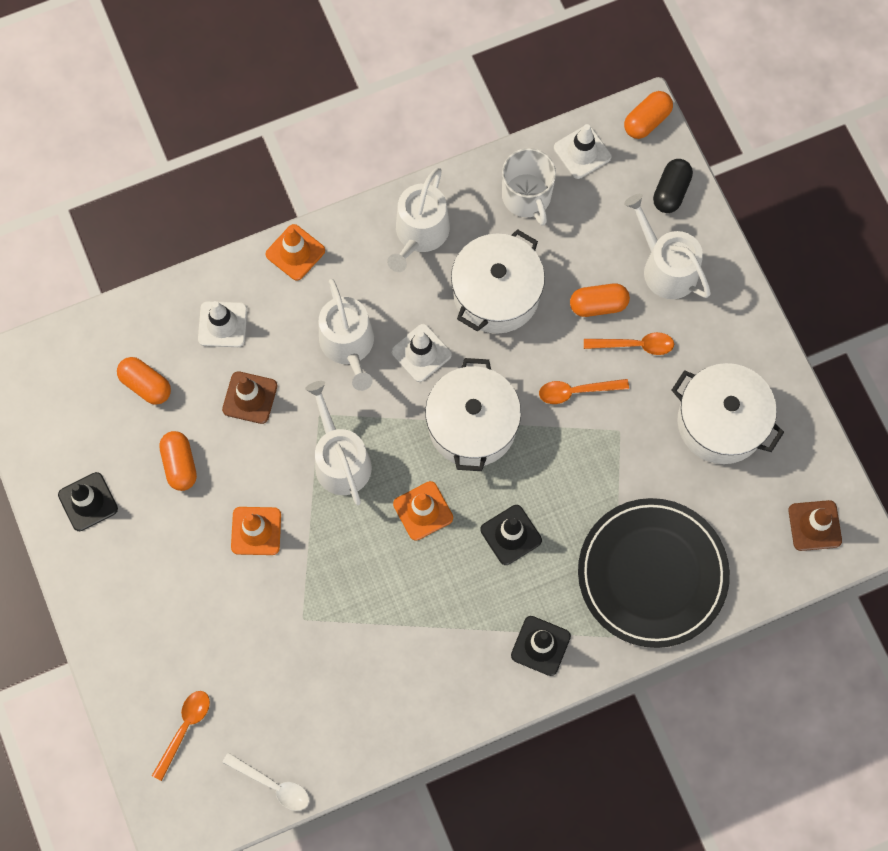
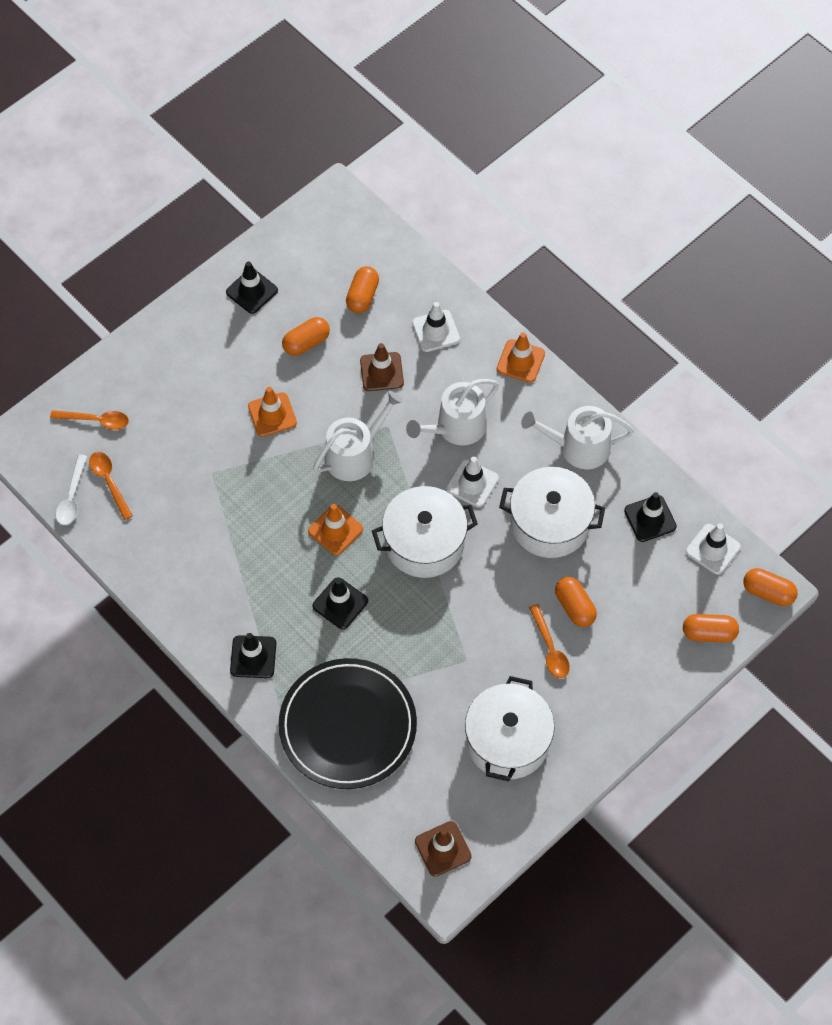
camera: 70 degrees right, 10 degrees down
(527, 197) = (650, 518): white mug -> black traffic cone
(576, 391) = (488, 614): orange spoon -> orange spoon (109, 482)
(665, 267) = (634, 651): white watering can -> none
(671, 191) = (709, 633): black capsule -> orange capsule

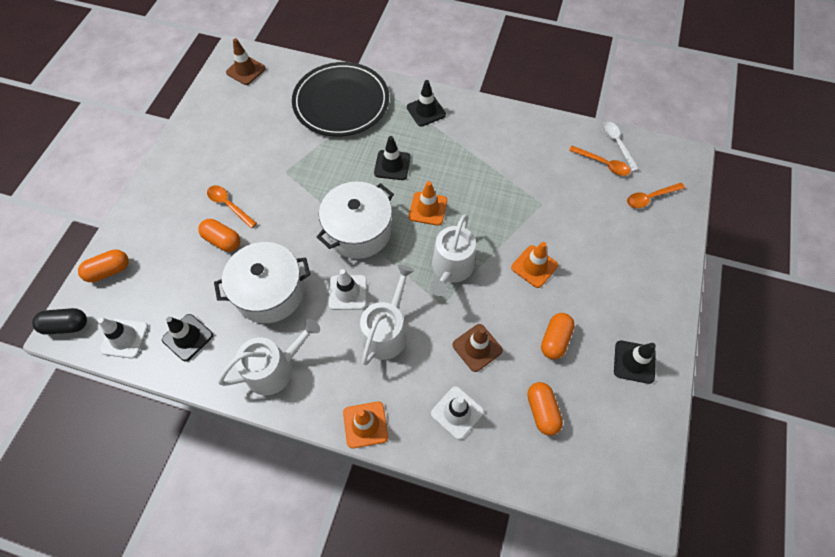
camera: 150 degrees right, 0 degrees up
(507, 741) = (232, 139): white pot -> none
(768, 592) = (66, 325): orange capsule -> black capsule

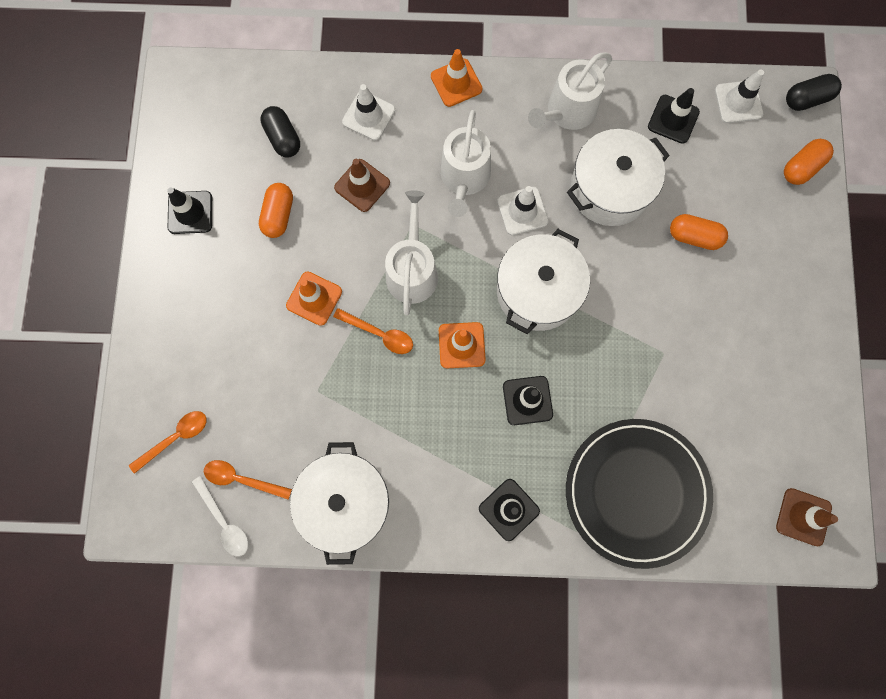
camera: 165 degrees right, 15 degrees up
(229, 205) = (711, 285): orange spoon -> orange spoon (379, 334)
(532, 137) = (345, 502): none -> white pot
(542, 411) = (283, 138): orange capsule -> black capsule

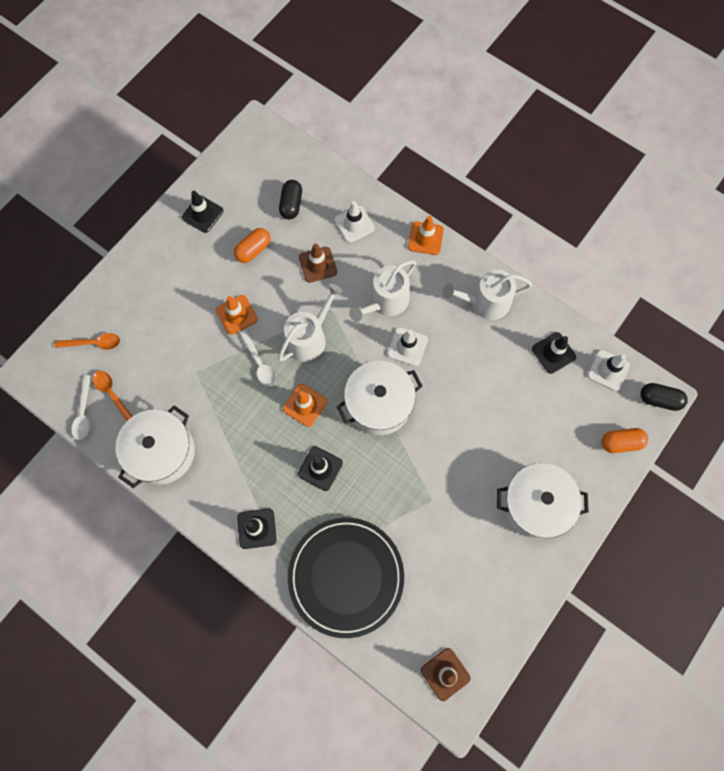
camera: 35 degrees right, 5 degrees down
(379, 334) = (259, 363): orange spoon -> white spoon
(609, 189) = (475, 370): white pot -> white pot (535, 504)
(694, 236) = (510, 438): orange capsule -> none

